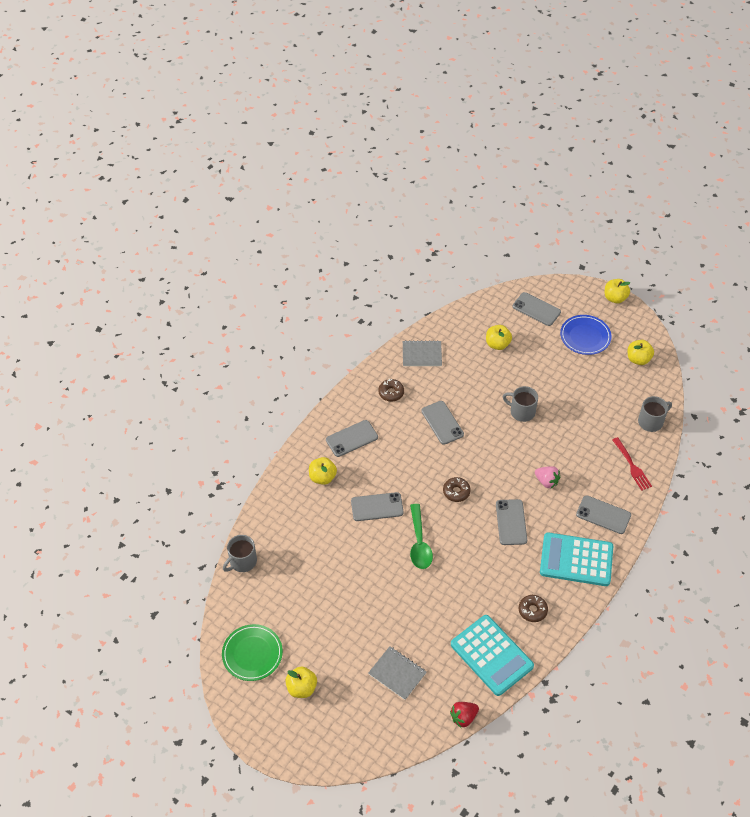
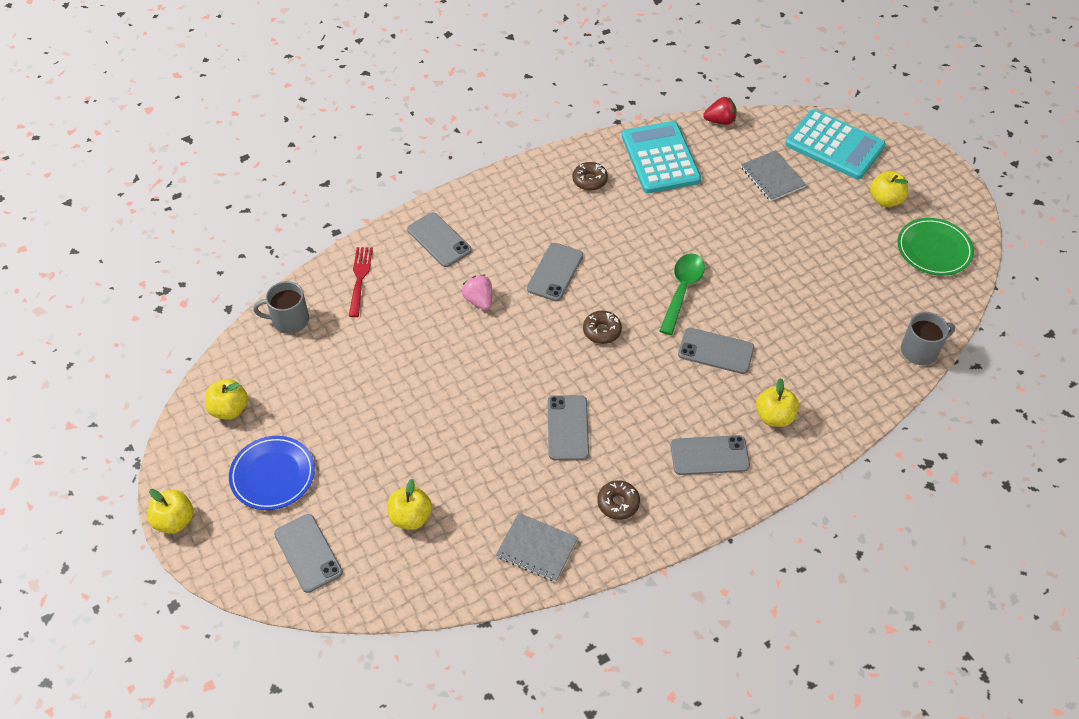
camera: 155 degrees left, 0 degrees up
(521, 411) = (447, 400): grey mug -> none
(576, 560) = (506, 208): turquoise calculator -> turquoise calculator (834, 145)

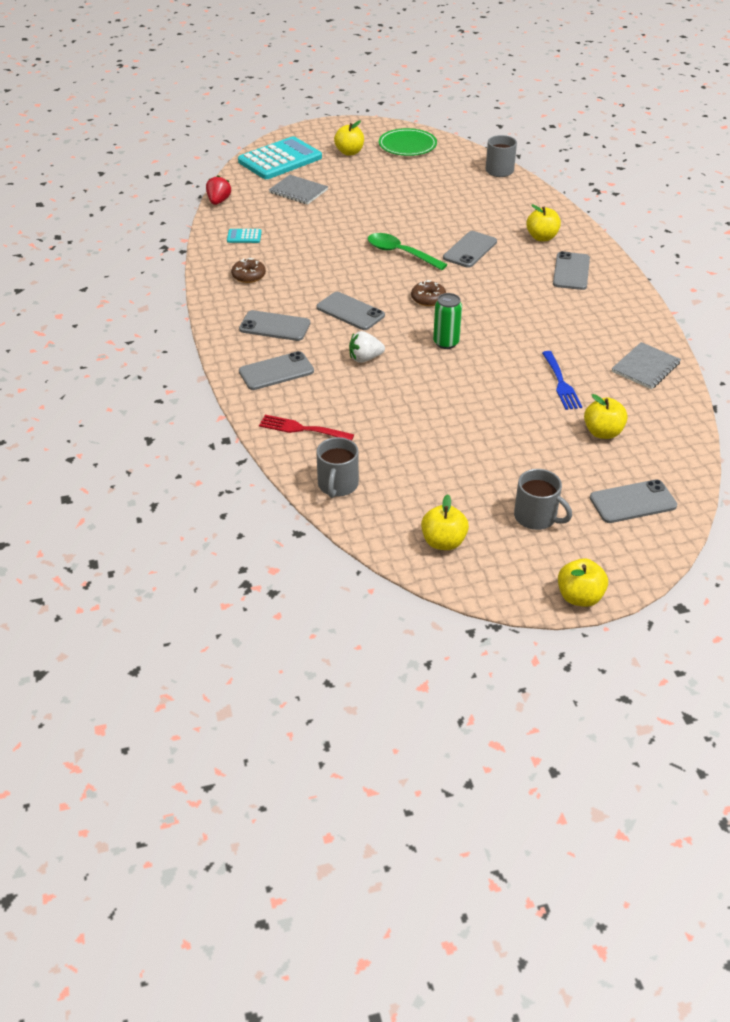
camera: 75 degrees left, 10 degrees down
(272, 475) = (536, 517): blue plate -> grey mug
(479, 300) = (365, 358): pink strawberry -> white strawberry
(485, 471) = (561, 383): none -> blue fork
(526, 360) = (446, 343): none -> green can
(568, 428) = (526, 332): grey phone -> grey phone (274, 326)
(618, 503) = (608, 320): brown donut -> none
(660, 158) = (244, 236): turquoise calculator -> turquoise calculator, size x0.41
(772, 177) = (298, 191): grey notebook -> grey notebook turned 45 degrees clockwise

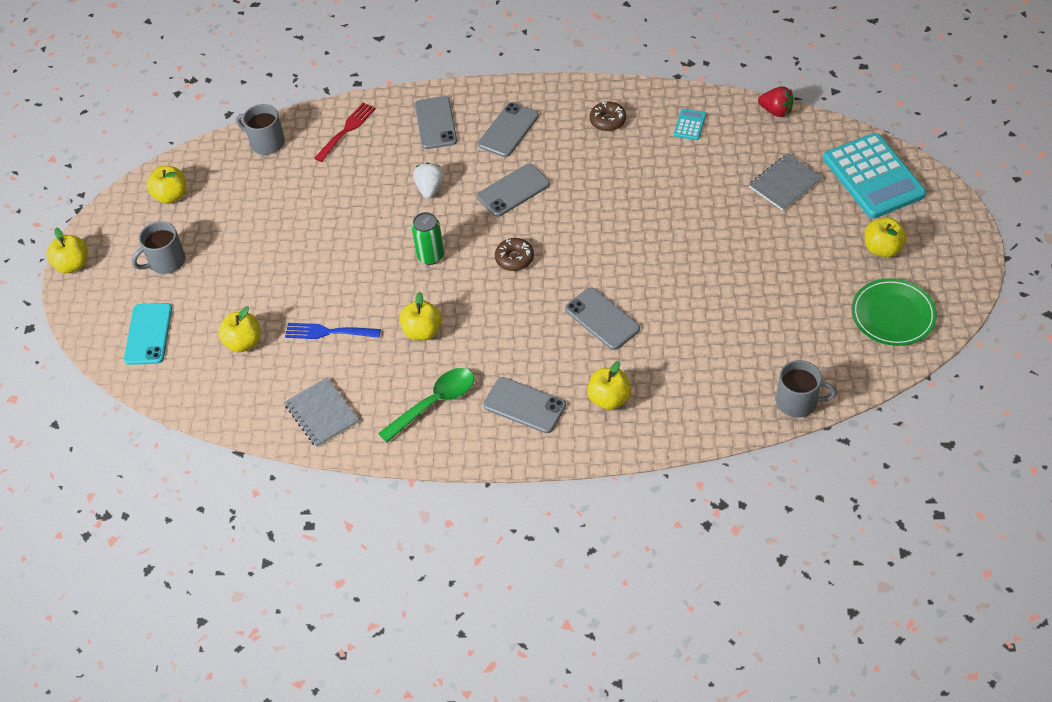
camera: 110 degrees right, 10 degrees up
(400, 253) = (614, 253): green spoon -> green spoon (434, 403)
(530, 331) = (422, 331): none -> yellow apple
(632, 502) = (148, 334): grey phone -> turquoise phone

